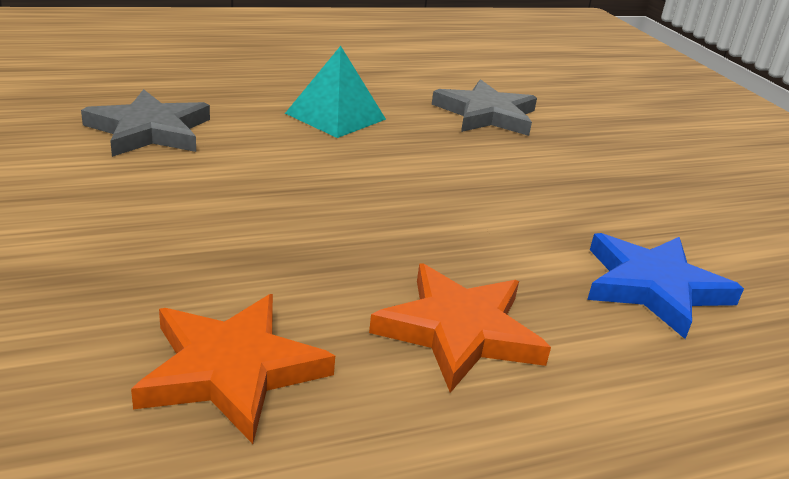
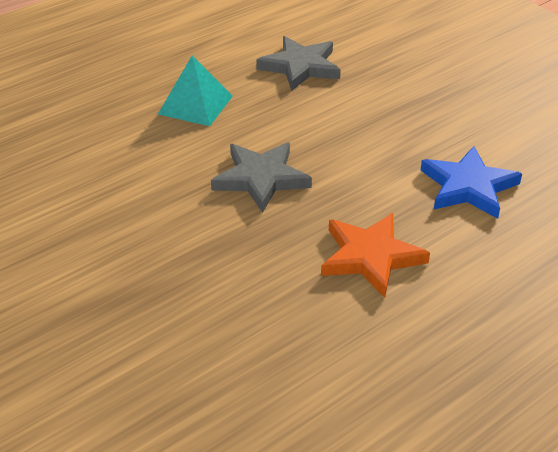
camera: 15 degrees left, 10 degrees up
(149, 130) = (74, 163): grey star -> grey star (261, 179)
(232, 370) = (260, 325): orange star -> none

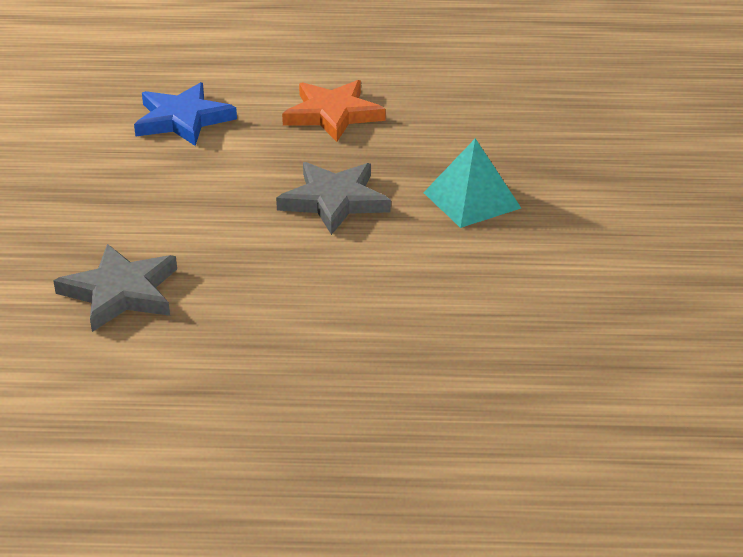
camera: 140 degrees left, 5 degrees down
(195, 104) = (296, 304): turquoise pyramid -> turquoise pyramid (471, 200)

